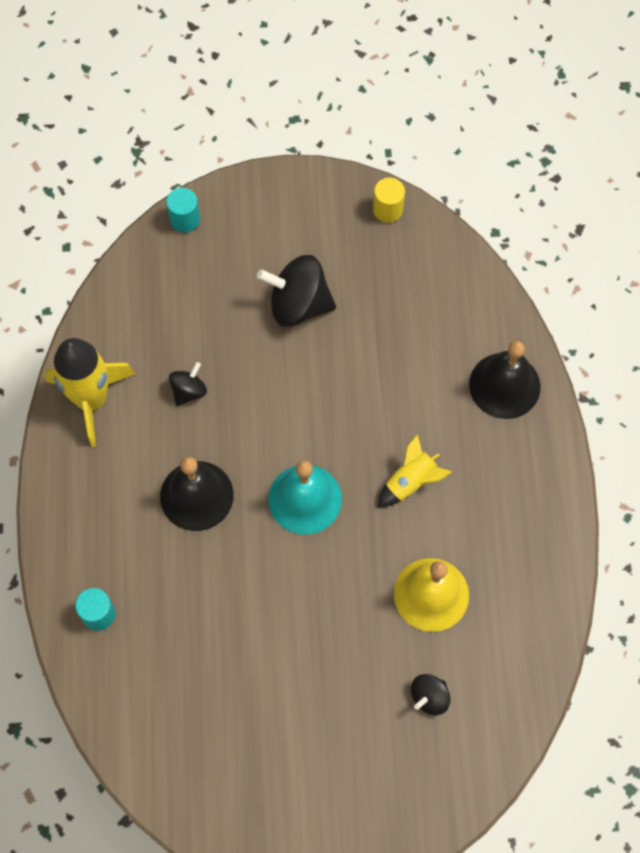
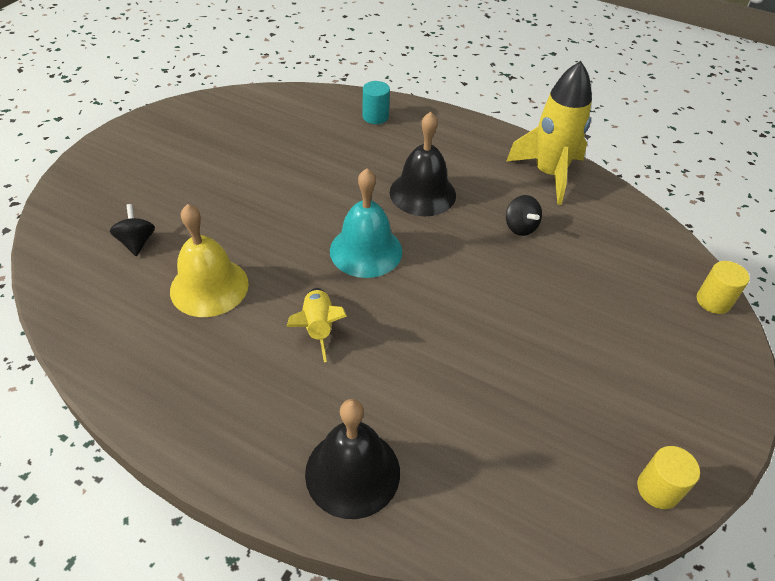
camera: 120 degrees right, 20 degrees down
(185, 219) = (713, 301): turquoise cylinder -> yellow cylinder
(298, 304) = (567, 340): black spinning top -> none

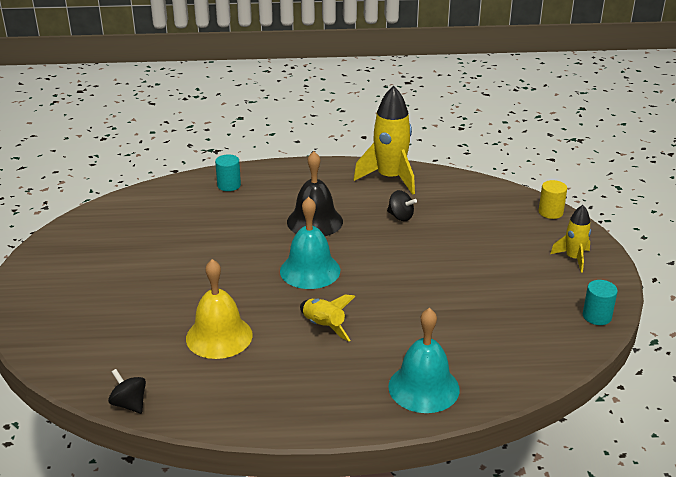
camera: 30 degrees left, 15 degrees down
(137, 242) = (129, 334): black spinning top -> black spinning top (129, 404)
(352, 472) = (423, 387): black bell -> turquoise bell
(658, 489) = (597, 316): yellow cylinder -> turquoise cylinder
(693, 383) = (573, 258): none -> yellow rocket

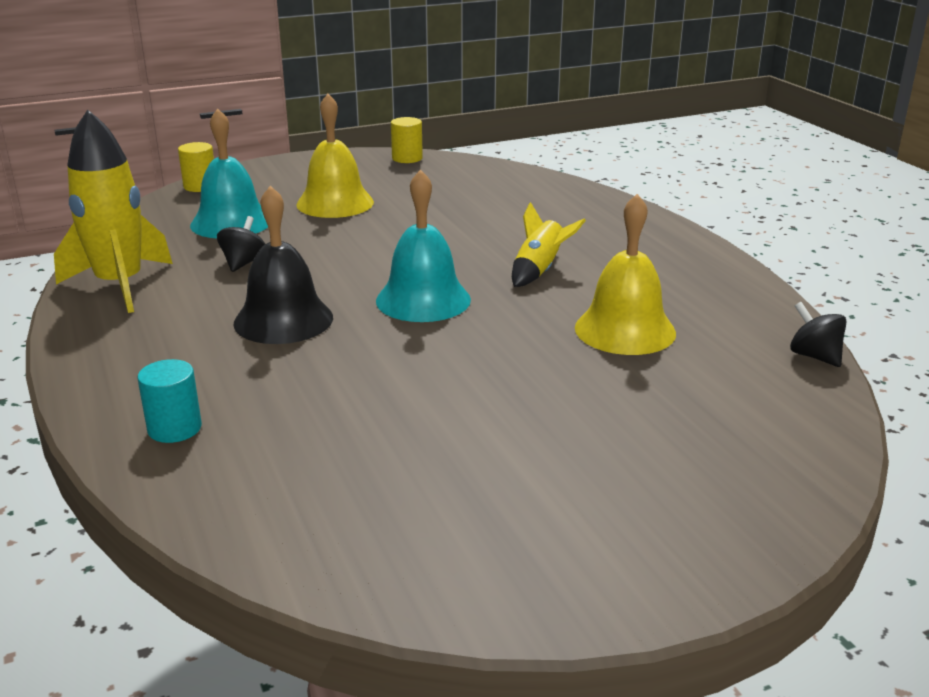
camera: 110 degrees left, 5 degrees down
(129, 404) = (814, 356): black spinning top -> black spinning top turned 120 degrees clockwise
(423, 387) = (591, 211): turquoise bell -> turquoise bell (231, 222)
(494, 263) = (335, 203): none -> yellow bell
(573, 258) = (303, 171): yellow rocket -> none
(597, 316) = (407, 158): turquoise cylinder -> yellow cylinder

